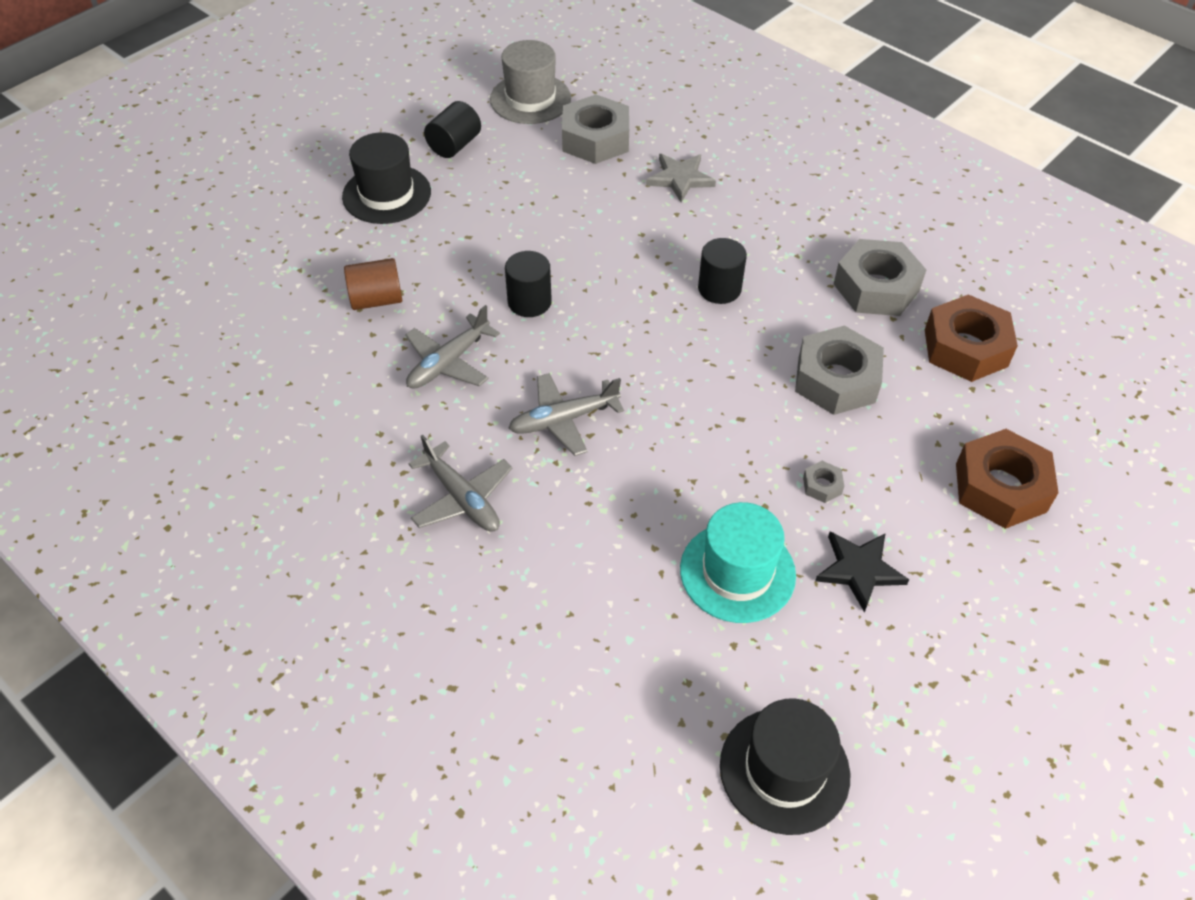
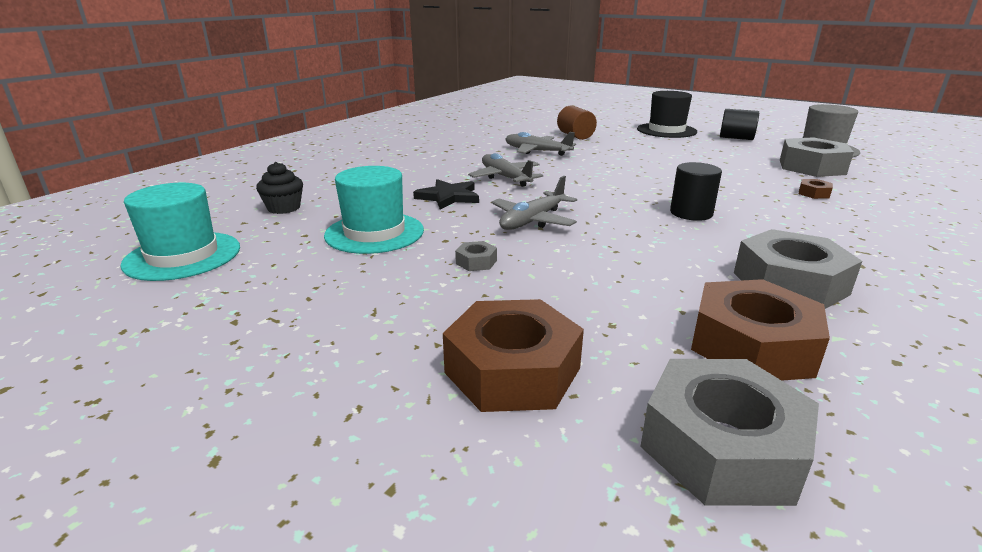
camera: 80 degrees right, 25 degrees down
(462, 498) = (430, 162): grey plane -> grey plane (533, 220)
(529, 302) = (608, 163): black cylinder -> none
(635, 680) = (284, 208): none -> black cupcake
(680, 179) = (813, 193): grey star -> brown nut
(784, 770) = (183, 256): black hat -> turquoise hat
(836, 380) = (620, 265): grey nut -> grey nut (721, 446)
(859, 570) = (377, 281): black star -> black star (448, 197)

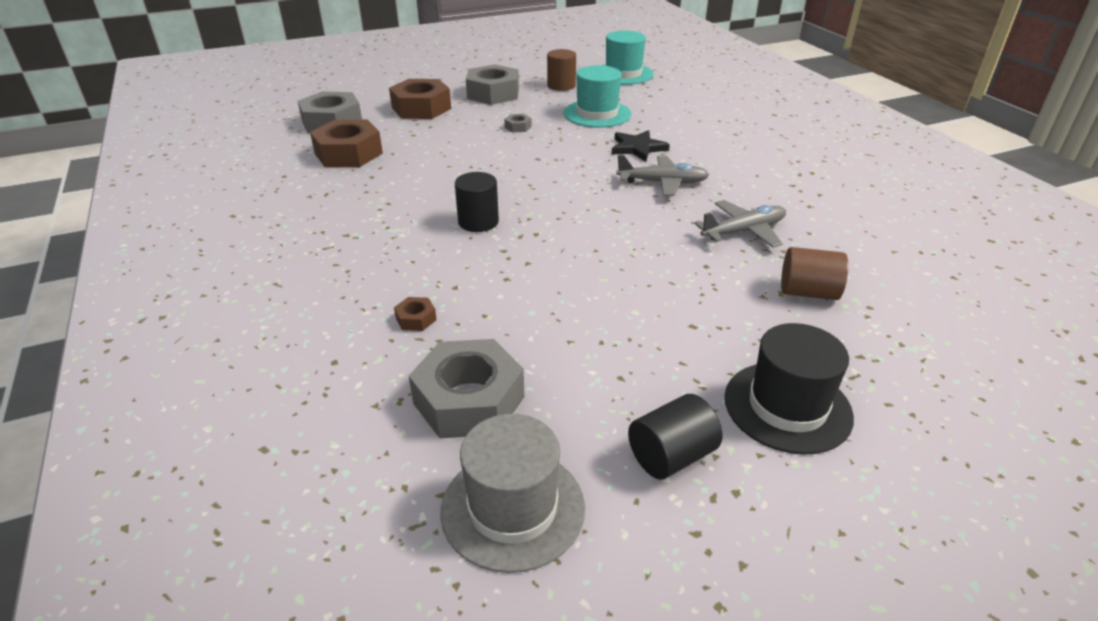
camera: 125 degrees right, 10 degrees up
(275, 283) = (561, 86): none -> brown cylinder
(284, 208) = (676, 100): black cupcake -> none
(533, 220) = (552, 160): grey plane -> none
(790, 283) = (357, 193): grey nut -> grey nut (493, 93)

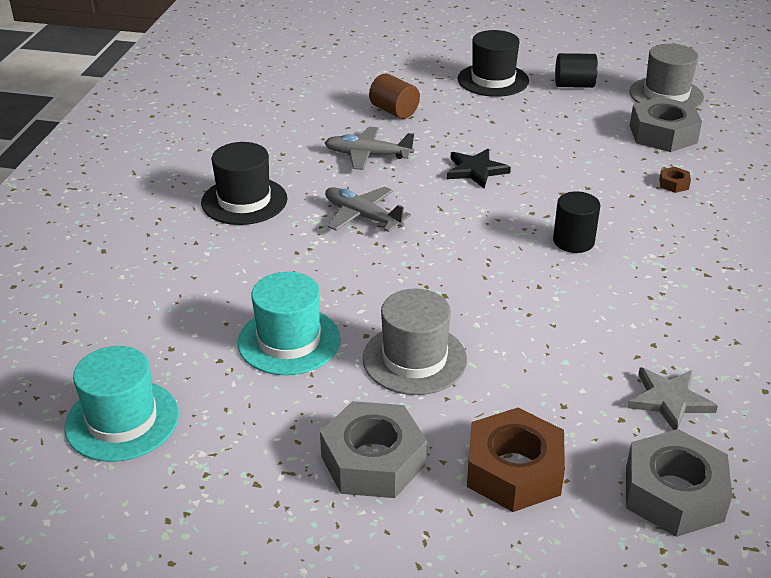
camera: 145 degrees left, 0 degrees up
(348, 153) = (669, 400): brown nut -> grey star
(518, 127) = (414, 359): grey nut -> grey hat
(561, 86) = (252, 432): brown cylinder -> none
(637, 148) = (323, 265): black star -> black star (476, 170)
(759, 163) = (244, 201): none -> black hat

